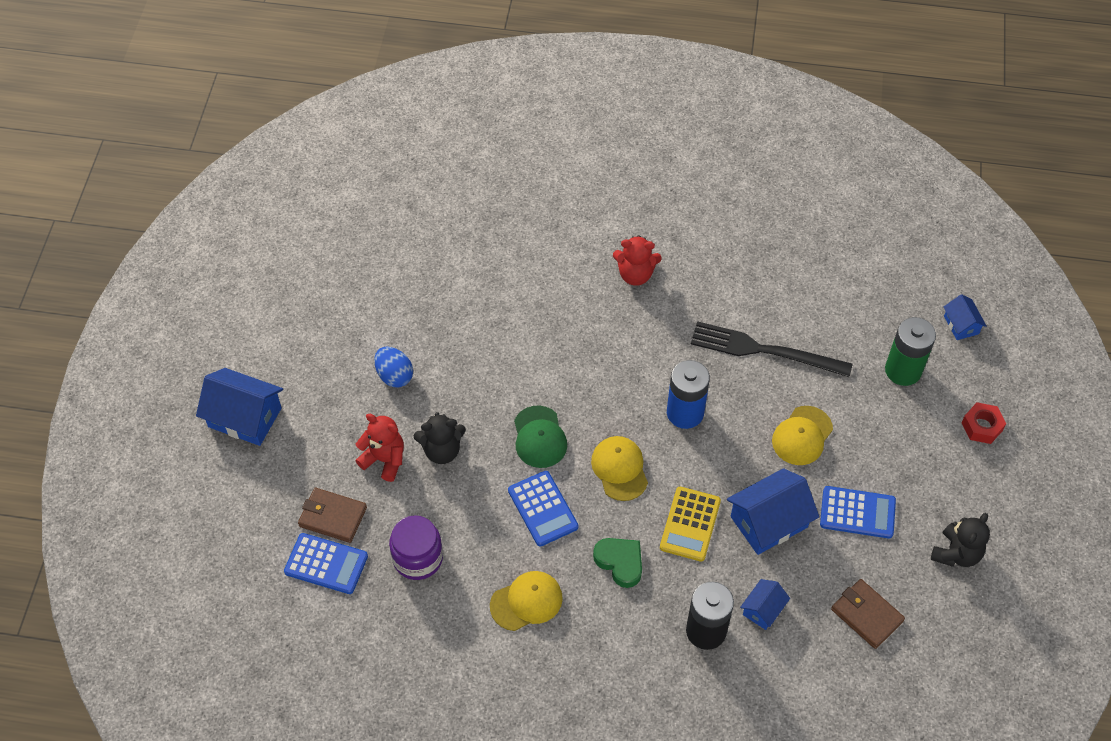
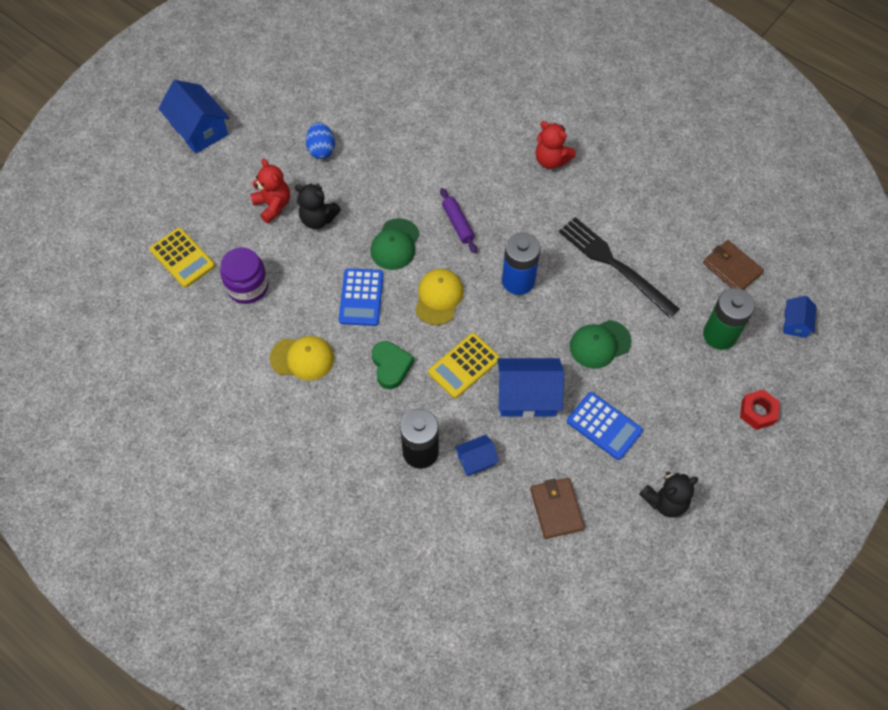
camera: 30 degrees right, 5 degrees up
(326, 564) = (182, 258): blue calculator -> yellow calculator
(333, 517) = (210, 227): brown wallet -> brown wallet (732, 268)
(587, 385) = (458, 224): none -> purple rolling pin
(802, 436) = (599, 344): yellow cap -> green cap

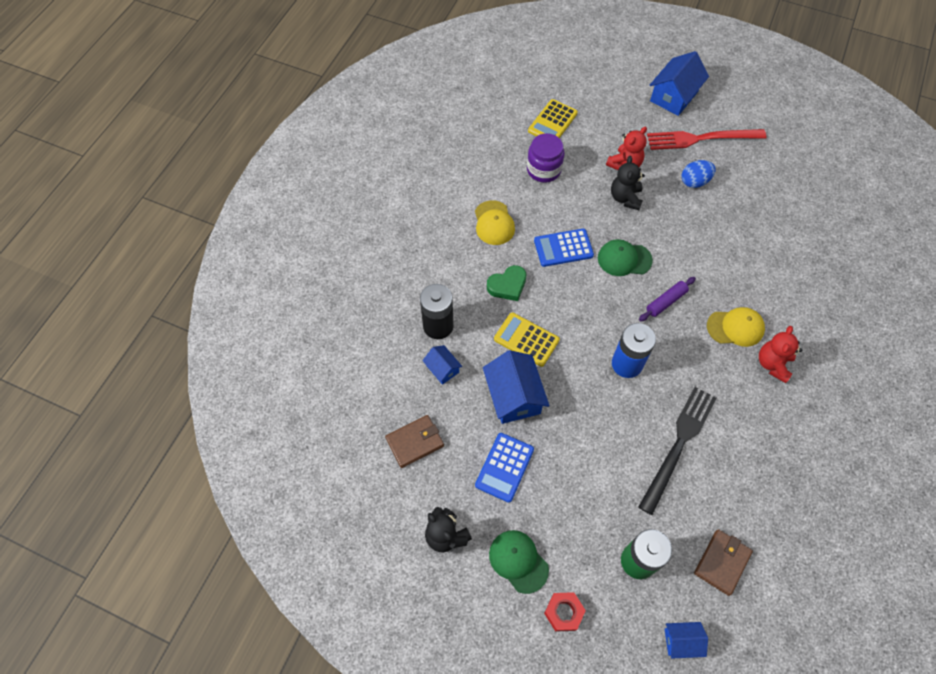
camera: 75 degrees right, 0 degrees up
(268, 125) = (701, 138): none -> red fork
(439, 297) = (585, 305): yellow cap -> yellow cap (735, 327)
(599, 344) = (587, 447): green cap -> green cap (518, 561)

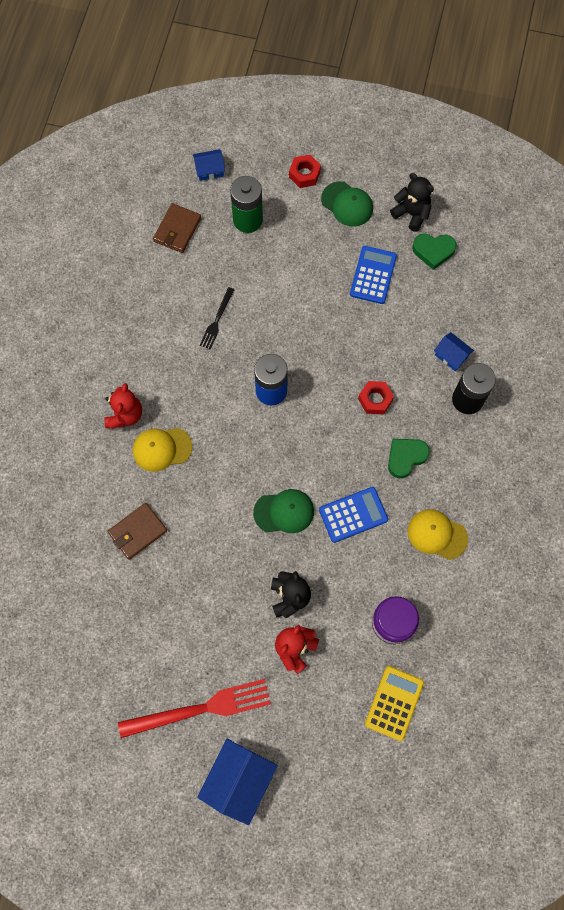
camera: 170 degrees right, 10 degrees up
(414, 442) = (459, 283): brown wallet -> brown wallet (138, 532)
(432, 484) = (433, 251): none -> green heart
(494, 223) = (437, 534): yellow cap -> yellow cap turned 45 degrees counterclockwise
(514, 396) = (377, 340): blue house -> none
(526, 340) = (375, 399): yellow calculator -> red nut
(666, 302) = (235, 467): purple rolling pin -> none
(678, 445) = (217, 320): black fork -> black fork, size x0.51
(694, 182) = (208, 636): blue egg -> none

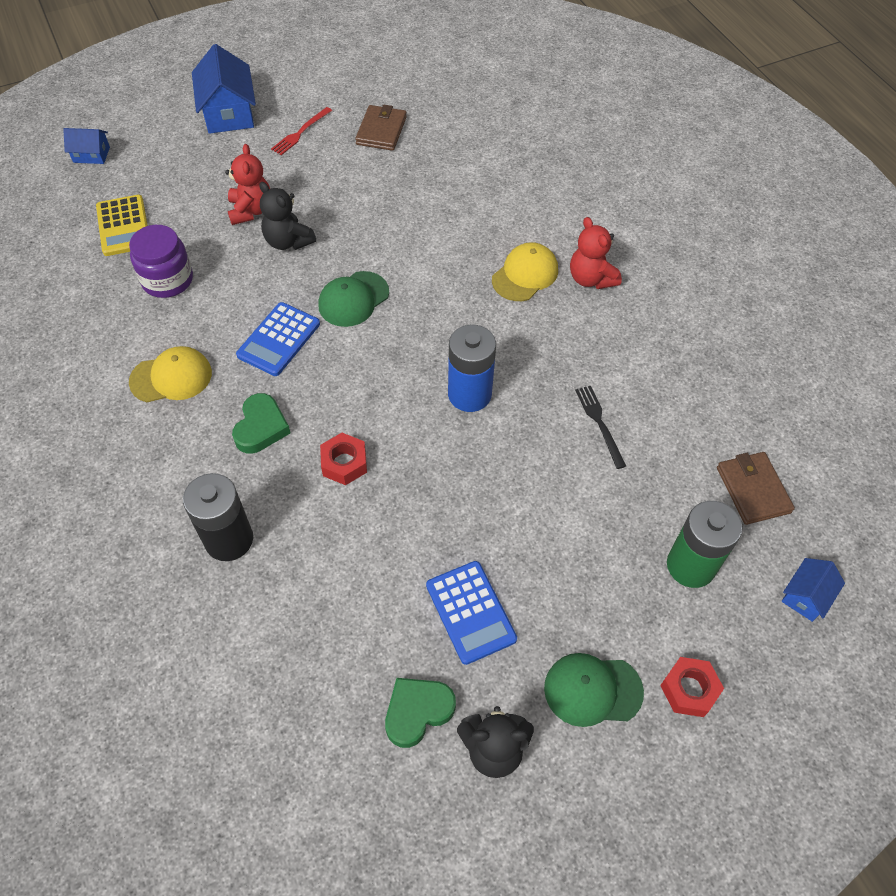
camera: 140 degrees right, 15 degrees down
(138, 532) = (476, 204): brown wallet -> brown wallet (381, 131)
(200, 709) = (300, 132): red fork -> red fork, size x0.51
(451, 356) = (287, 579): blue house -> blue house (91, 155)

